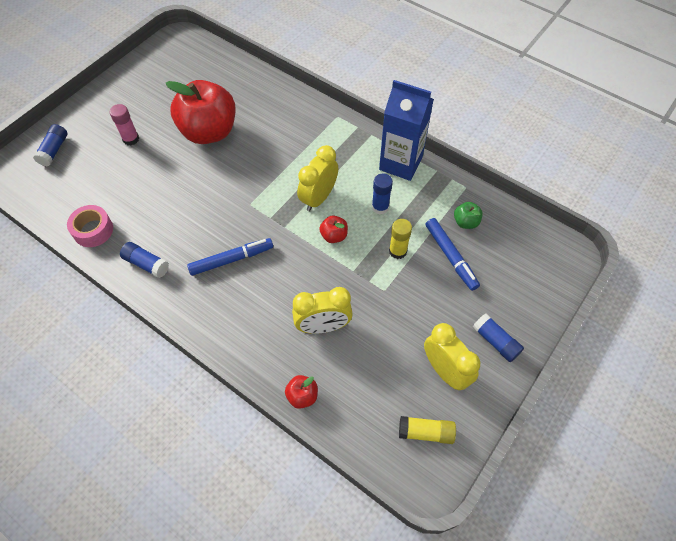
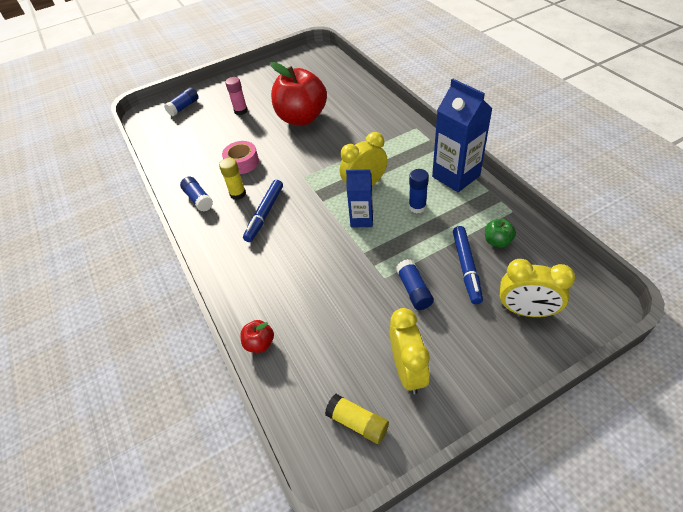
camera: 30 degrees right, 10 degrees down
(93, 230) = (176, 166): pink tape -> pink tape (242, 163)
(231, 259) = (265, 214): blue marker -> blue marker turned 105 degrees clockwise
(323, 326) = (311, 290): yellow clock -> yellow clock (526, 311)
(334, 236) = (362, 219): red apple -> blue carton
(397, 251) = (415, 248): yellow glue stick -> yellow glue stick (238, 194)
(495, 341) = (476, 361): blue glue stick -> blue glue stick (414, 290)

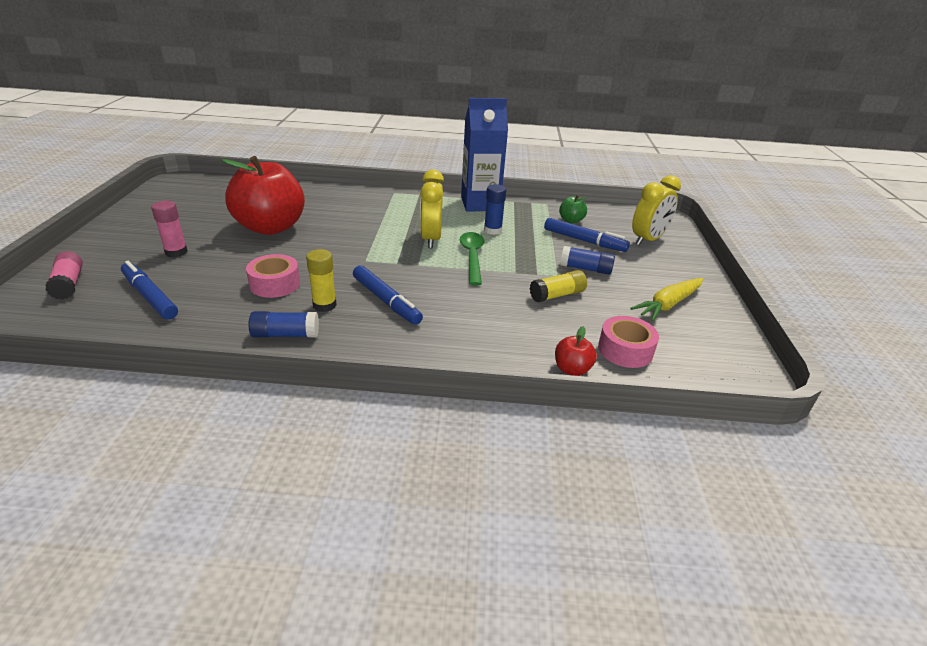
camera: 65 degrees left, 15 degrees down
(184, 107) = (69, 284): blue glue stick -> pink glue stick
(194, 135) = (150, 296): none -> blue marker
(309, 366) = (625, 350): none -> pink tape
(357, 423) = (706, 348): yellow glue stick -> yellow glue stick (557, 295)
(362, 219) = (472, 257): blue carton -> green spoon
(408, 371) = (668, 304): yellow clock -> yellow carrot

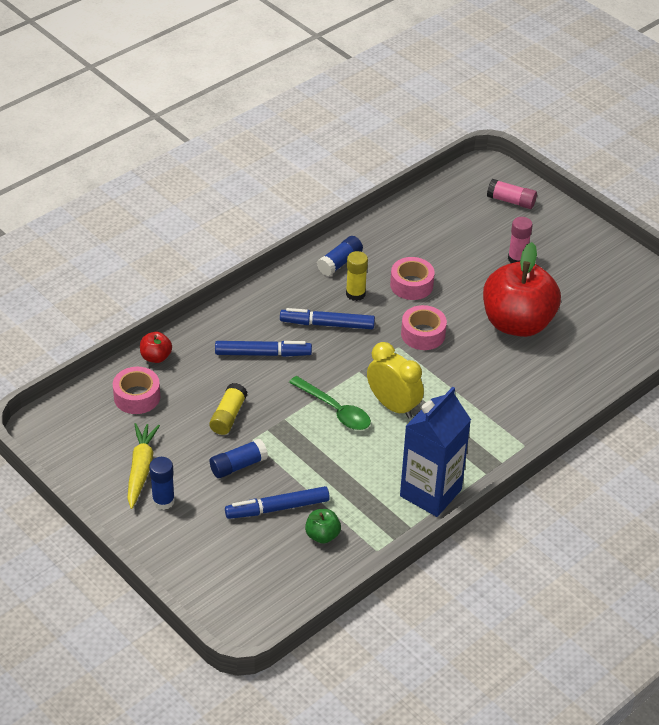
camera: 135 degrees right, 10 degrees up
(150, 296) = (455, 227): blue marker -> blue marker (263, 354)
(336, 256) = (423, 334): none -> pink tape
(492, 230) = (366, 459): blue glue stick -> blue glue stick (163, 501)
(648, 240) = (225, 559): yellow clock -> none

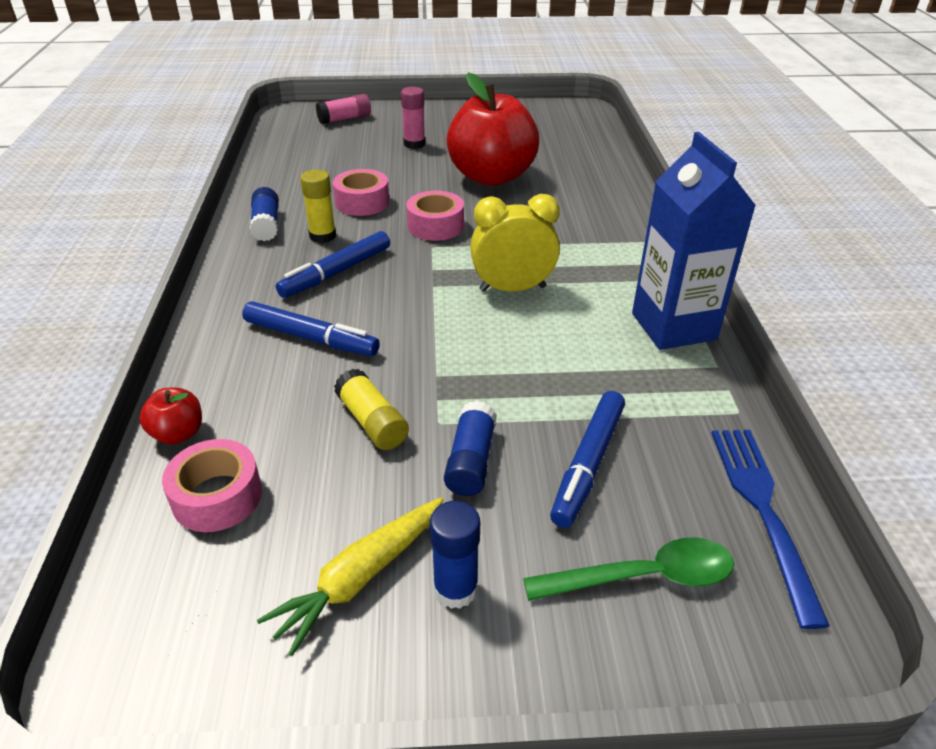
camera: 50 degrees left, 5 degrees down
(141, 469) = (360, 578): yellow carrot -> yellow carrot turned 90 degrees counterclockwise
(263, 354) = (311, 338): blue marker -> blue marker turned 75 degrees clockwise
(308, 584) = (763, 510): none -> blue fork
(322, 535) = (675, 447): green apple -> none
(335, 410) = (471, 330): green spoon -> green spoon (644, 577)

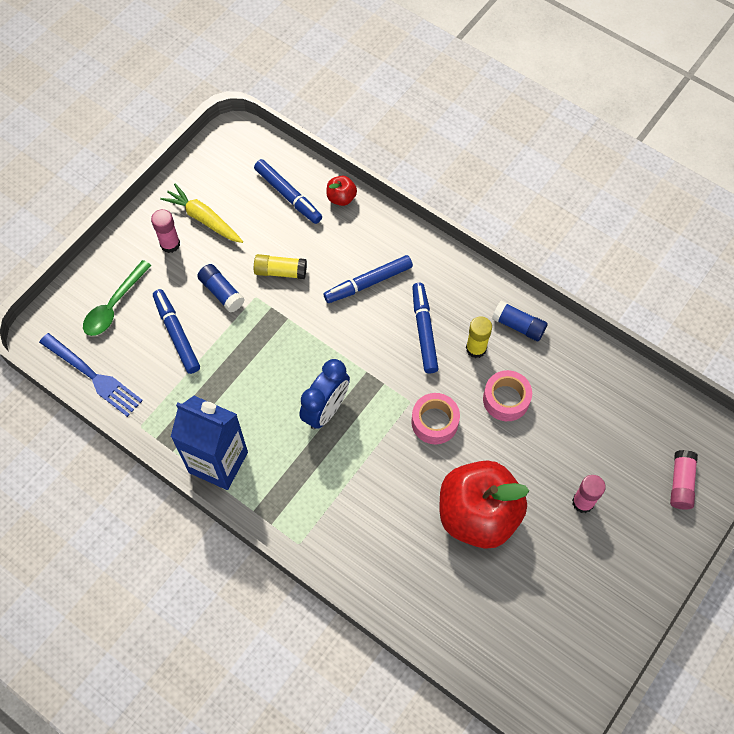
camera: 130 degrees right, 25 degrees up
(217, 496) = (288, 195): pink tape -> blue marker
(360, 578) = (203, 219): yellow carrot -> yellow carrot turned 45 degrees counterclockwise
(455, 589) = (170, 244): blue glue stick -> pink glue stick
(512, 288) = (326, 410): yellow clock -> blue clock

